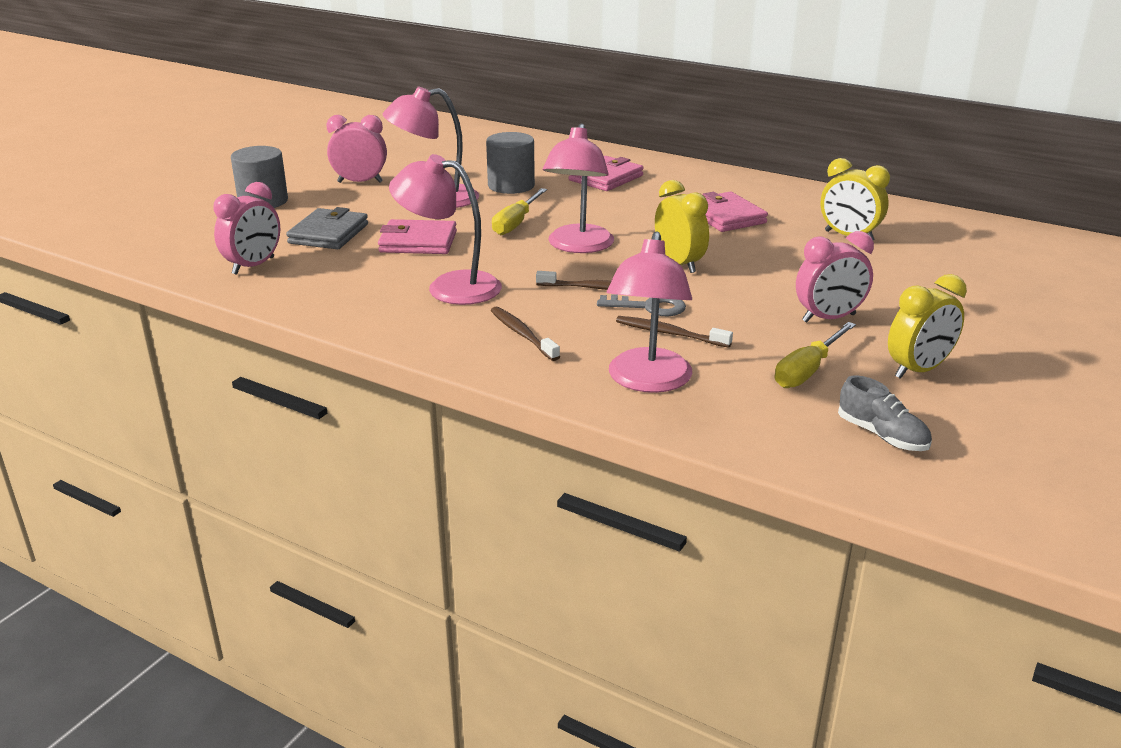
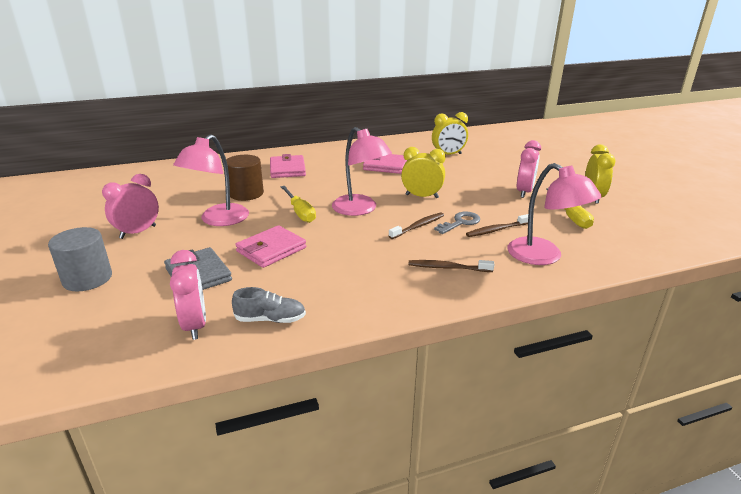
camera: 50 degrees left, 0 degrees up
(450, 287) = (353, 264): pink lamp -> none
(511, 186) = (246, 193): grey cylinder -> brown cylinder
(882, 435) = (646, 228): grey shoe -> grey shoe (270, 319)

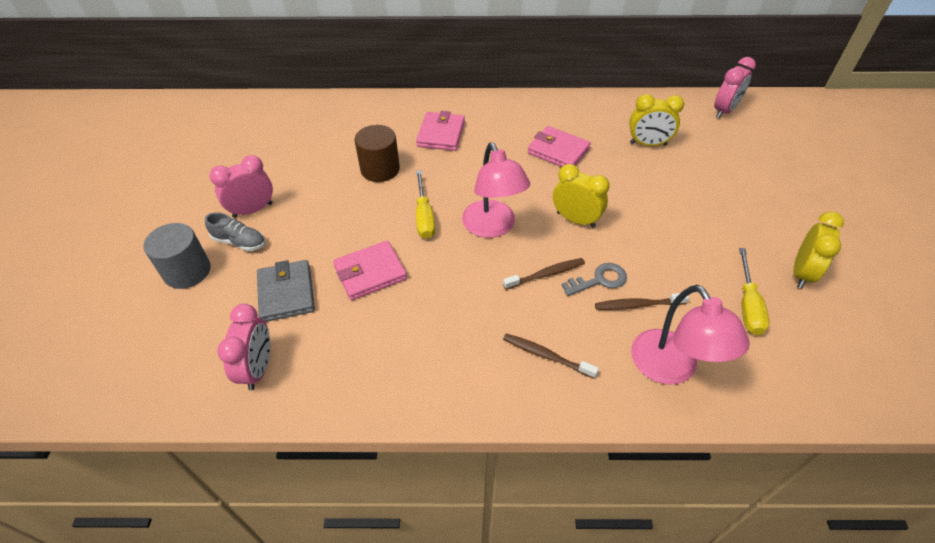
camera: 20 degrees right, 20 degrees up
(218, 220) = (335, 209): pink lamp -> none
(270, 319) = (329, 382): grey shoe -> grey shoe (240, 242)
(524, 192) = (711, 241): pink clock -> pink clock (724, 111)

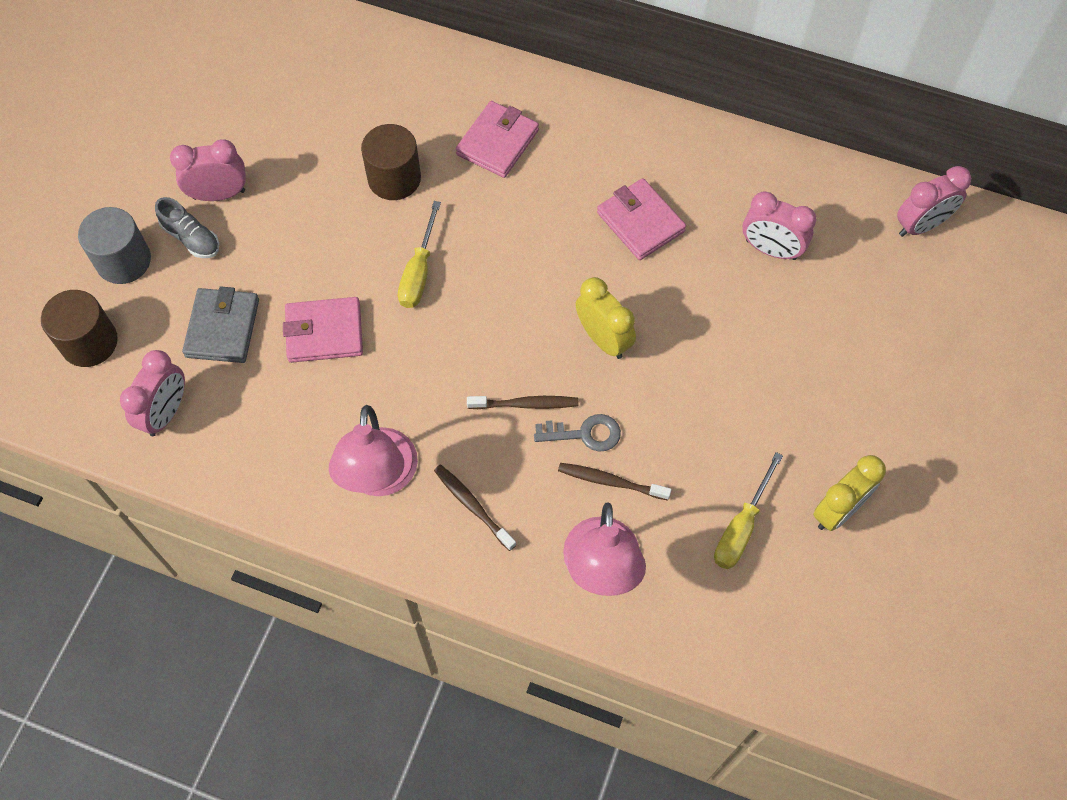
camera: 20 degrees right, 15 degrees up
(172, 336) = (89, 342): none -> brown cylinder
(492, 227) = (495, 316): pink lamp -> pink lamp (379, 478)
(648, 144) = (771, 249): yellow clock -> pink clock

